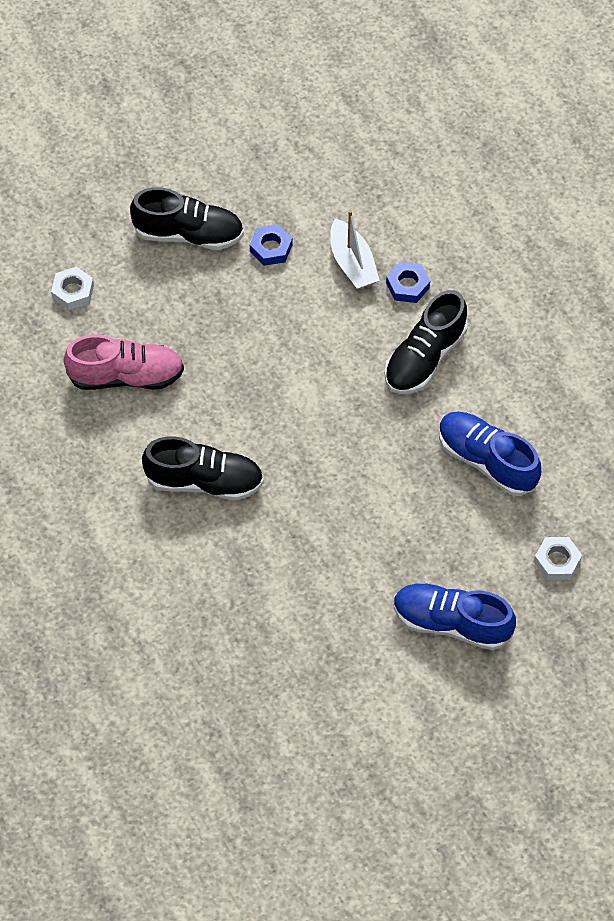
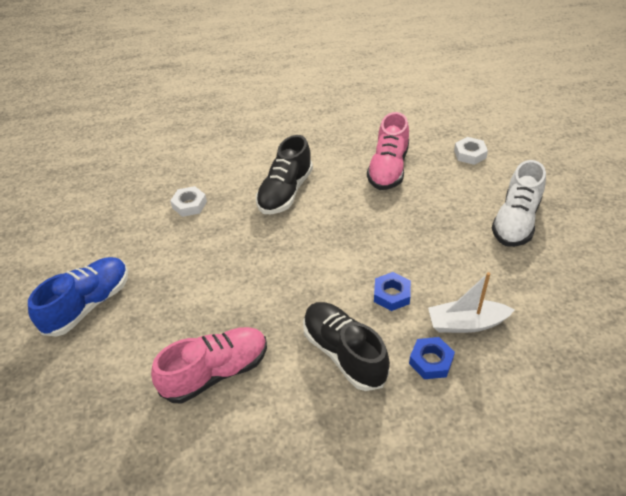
camera: 110 degrees right, 15 degrees down
(189, 234) = (515, 221): black shoe -> white shoe
(271, 248) = (493, 269): blue nut -> blue nut (391, 295)
(486, 460) = (216, 372): blue shoe -> pink shoe
(557, 561) = (89, 399): white nut -> white nut (189, 205)

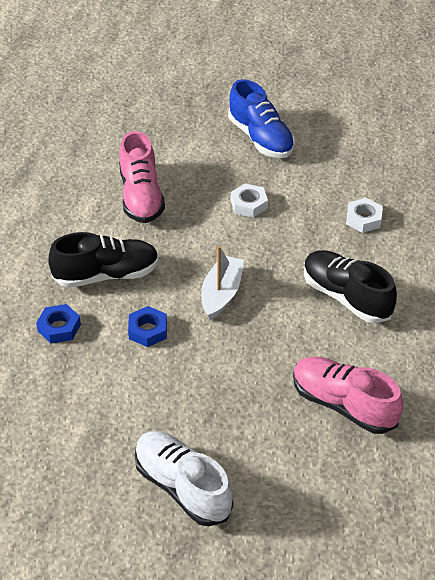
camera: 110 degrees right, 0 degrees up
(466, 323) = (79, 370): white boat -> white boat (221, 294)
(470, 154) = (331, 506): white nut -> white nut (249, 204)

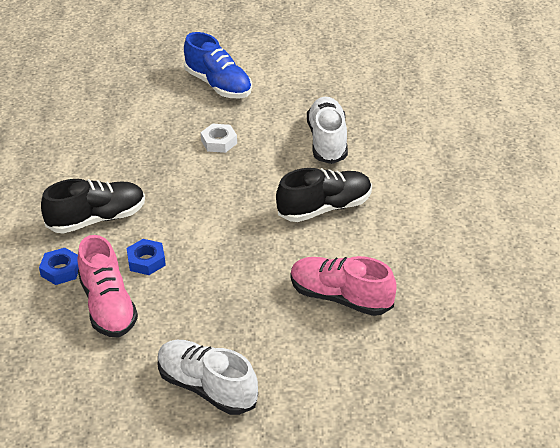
camera: 10 degrees left, 5 degrees down
(141, 196) = (115, 148): pink shoe -> pink shoe (108, 306)
(221, 294) = (209, 220): white boat -> none
(346, 297) = (325, 208): black shoe -> black shoe turned 120 degrees clockwise
(363, 219) = (327, 141): white nut -> white shoe

